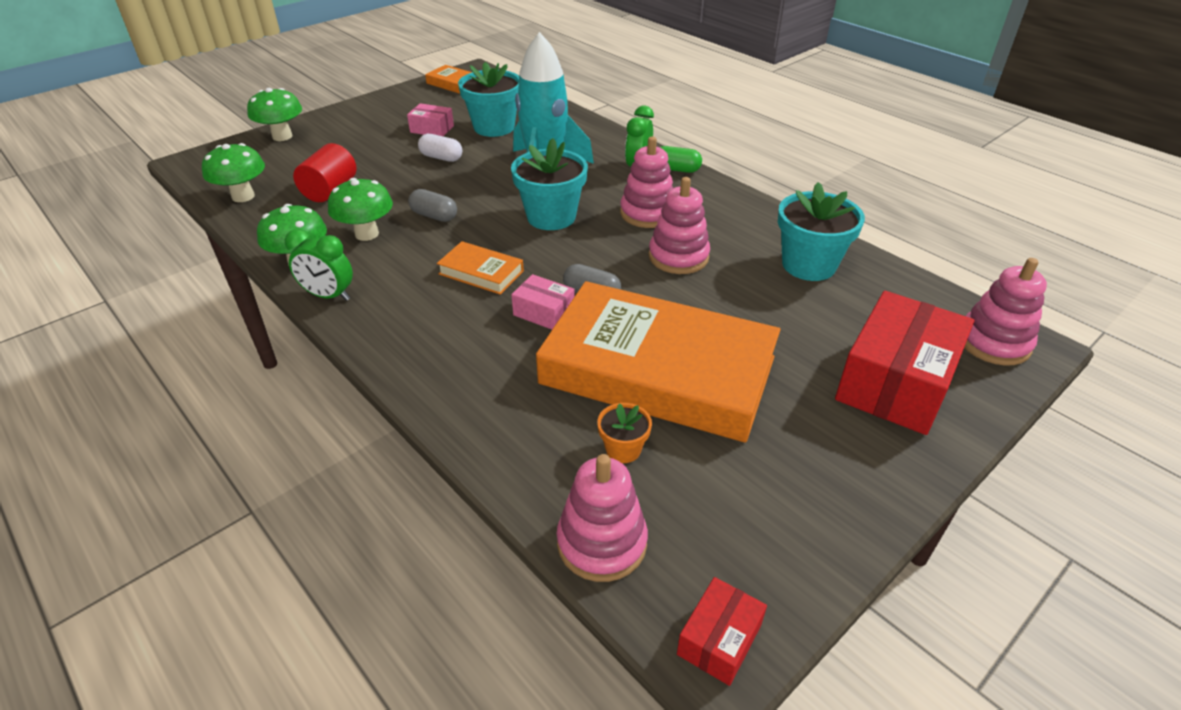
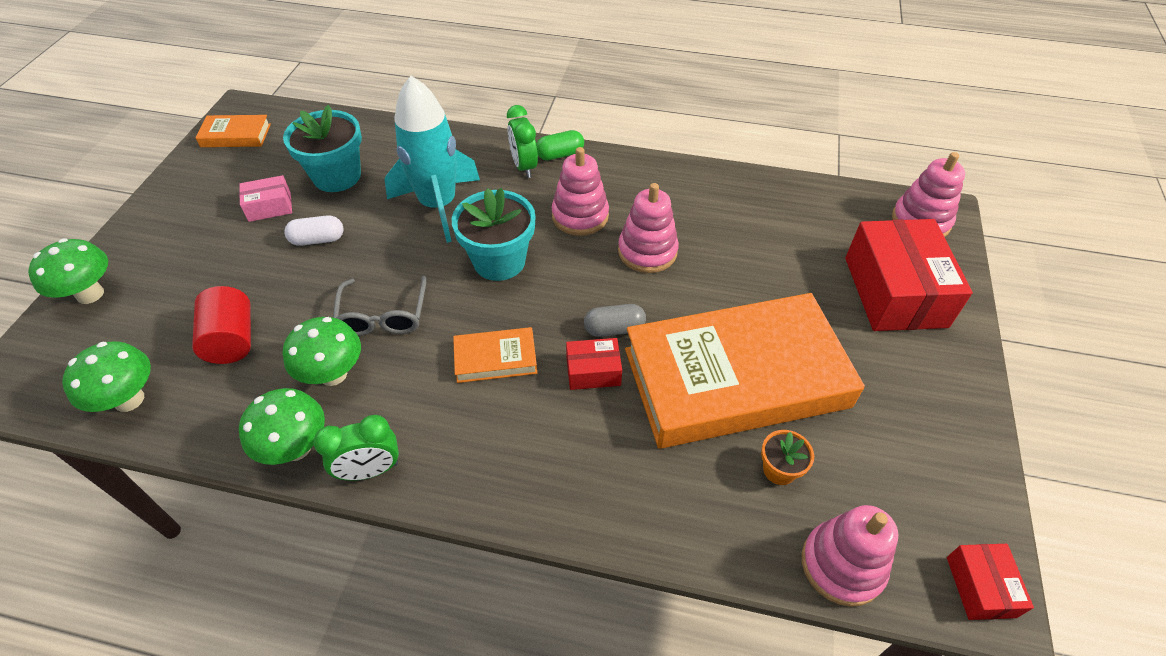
camera: 35 degrees left, 10 degrees up
(434, 216) = (383, 316): grey capsule -> grey glasses
(544, 312) = (593, 371): pink box -> red box
(808, 265) = (749, 210): turquoise flower pot -> none

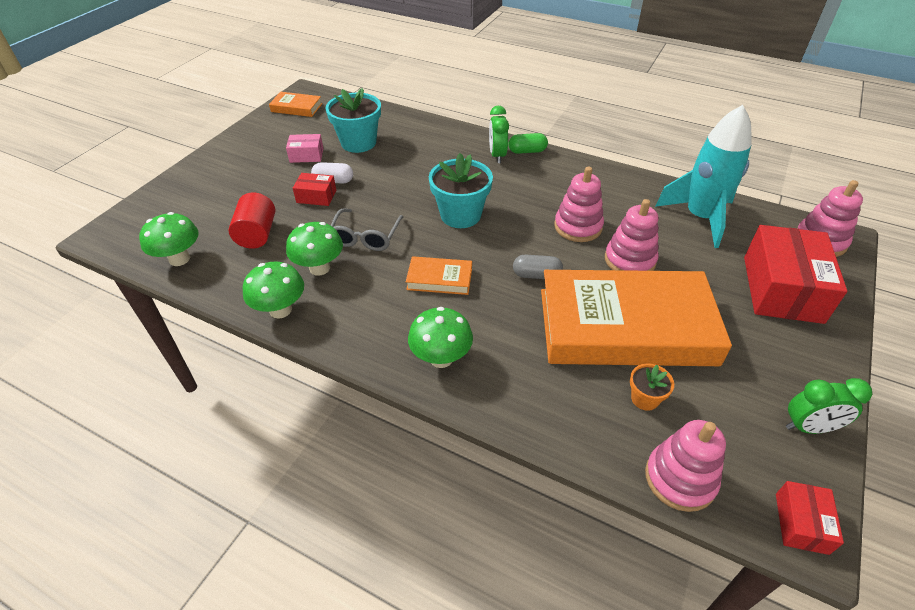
camera: 15 degrees right, 5 degrees down
(90, 294) = (173, 191): green mushroom -> green mushroom (441, 358)
(370, 470) = (327, 335): green clock -> green clock (809, 427)
(438, 205) = (426, 172): turquoise rocket -> turquoise rocket (700, 217)
(580, 216) = (531, 194): pink stacking toy -> pink stacking toy (629, 260)
(593, 371) = (512, 301): red box -> red box (316, 196)

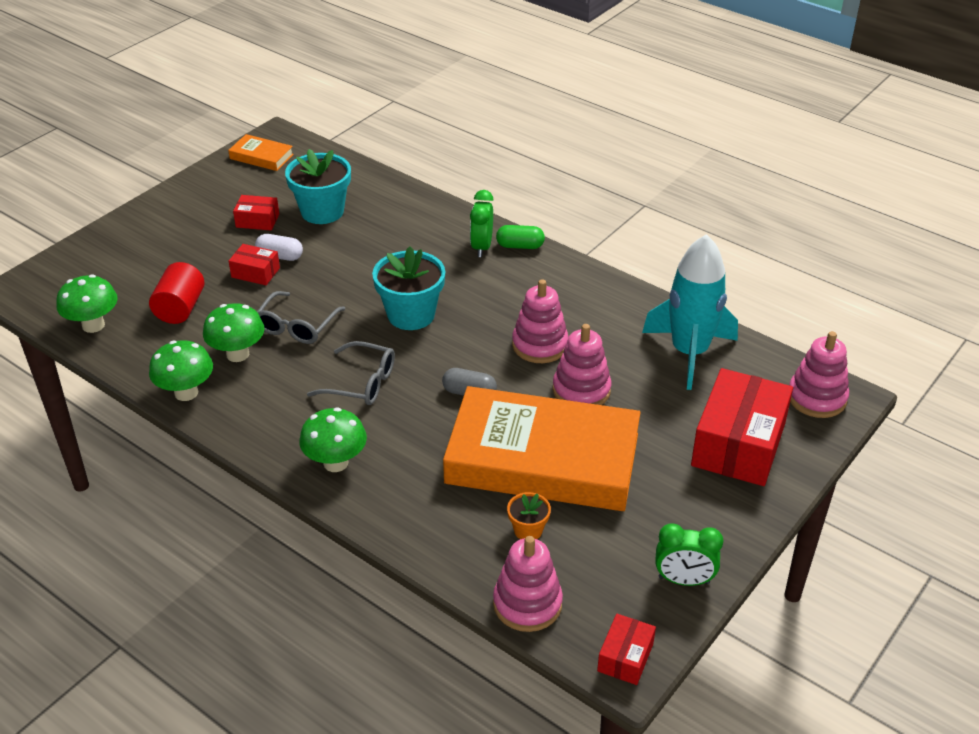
camera: 10 degrees right, 5 degrees down
(306, 155) = (257, 220): pink box -> red box
(439, 279) = (362, 383): orange book -> grey glasses

